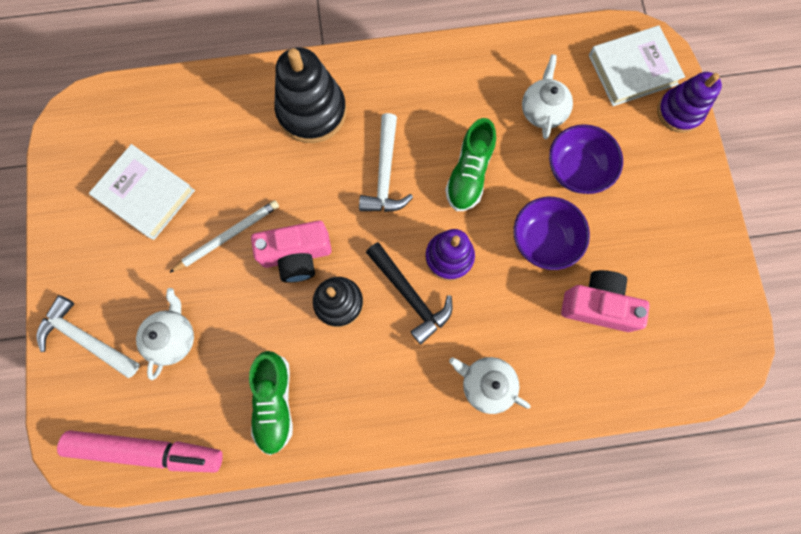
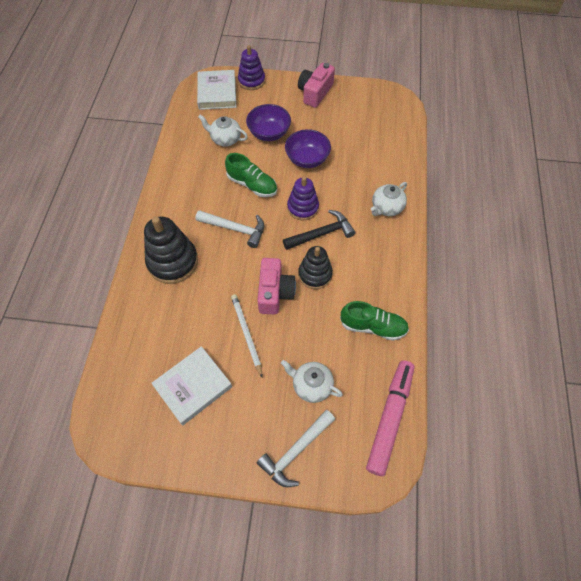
camera: 75 degrees left, 15 degrees down
(597, 305) = (353, 145): pink camera -> pink camera (315, 93)

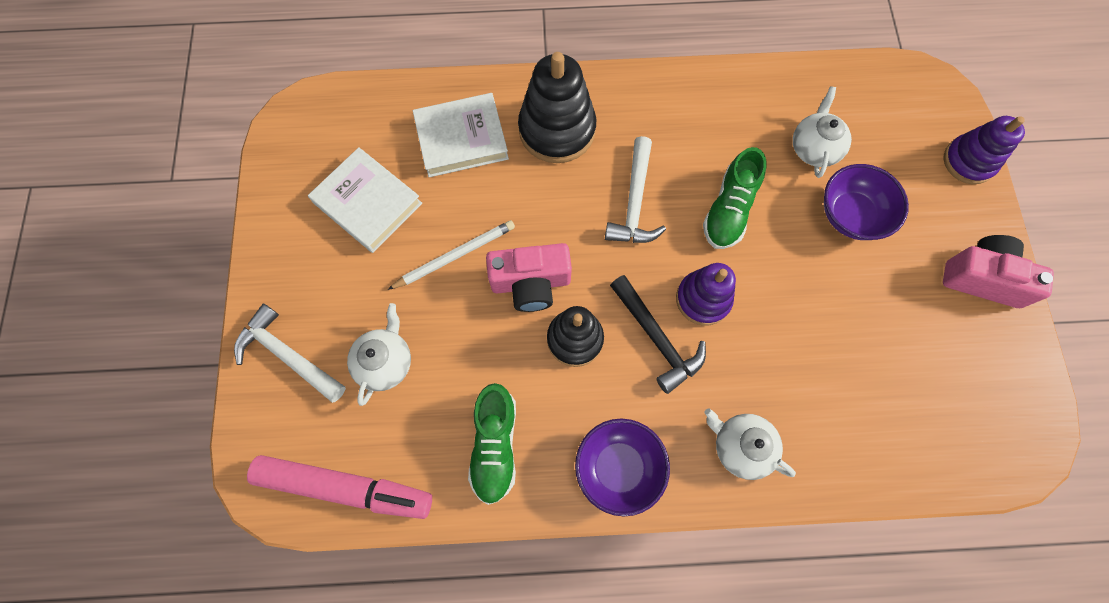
camera: 80 degrees right, 10 degrees up
(217, 93) = (916, 112): white book -> white book (461, 139)
(307, 159) = (811, 289): purple bowl -> purple bowl (618, 468)

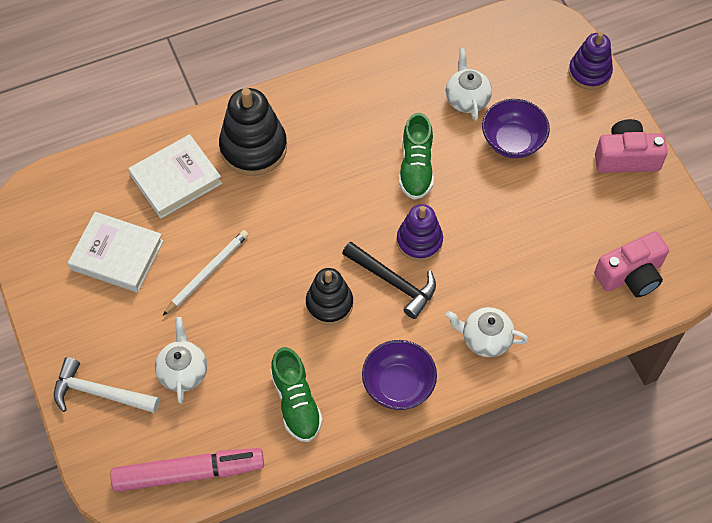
camera: 20 degrees left, 10 degrees down
(531, 283) = (278, 273): pink camera -> pink camera (630, 275)
(634, 202) = (338, 185): white hammer -> none

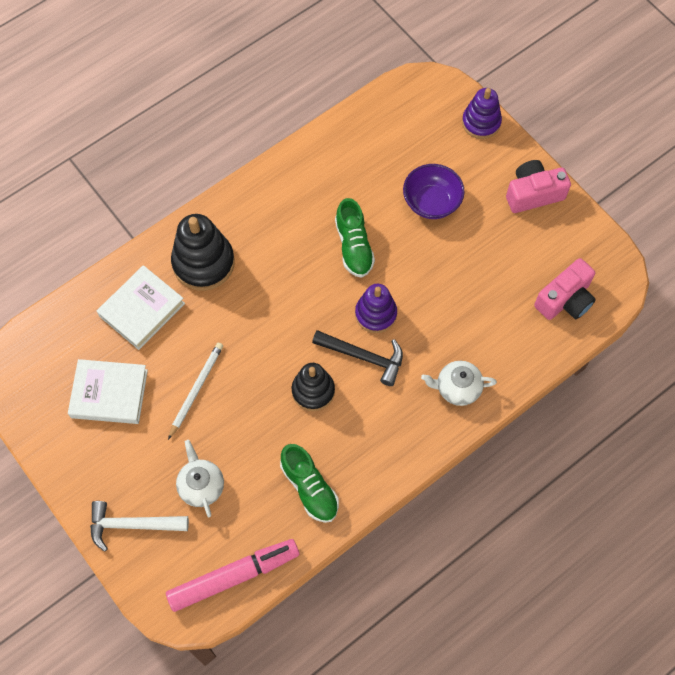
camera: 15 degrees left, 5 degrees up
(398, 385) = (394, 449): purple bowl -> none
(467, 99) = (381, 172): white teapot -> none

